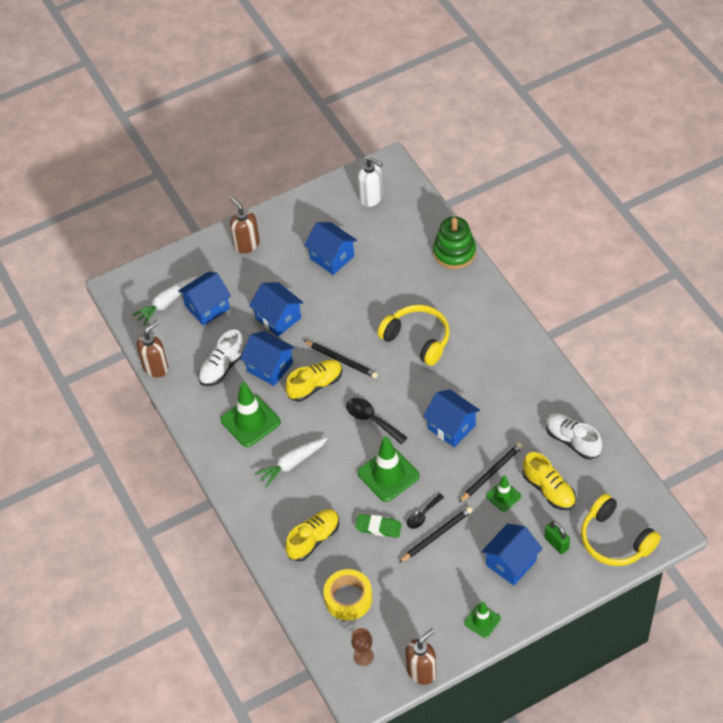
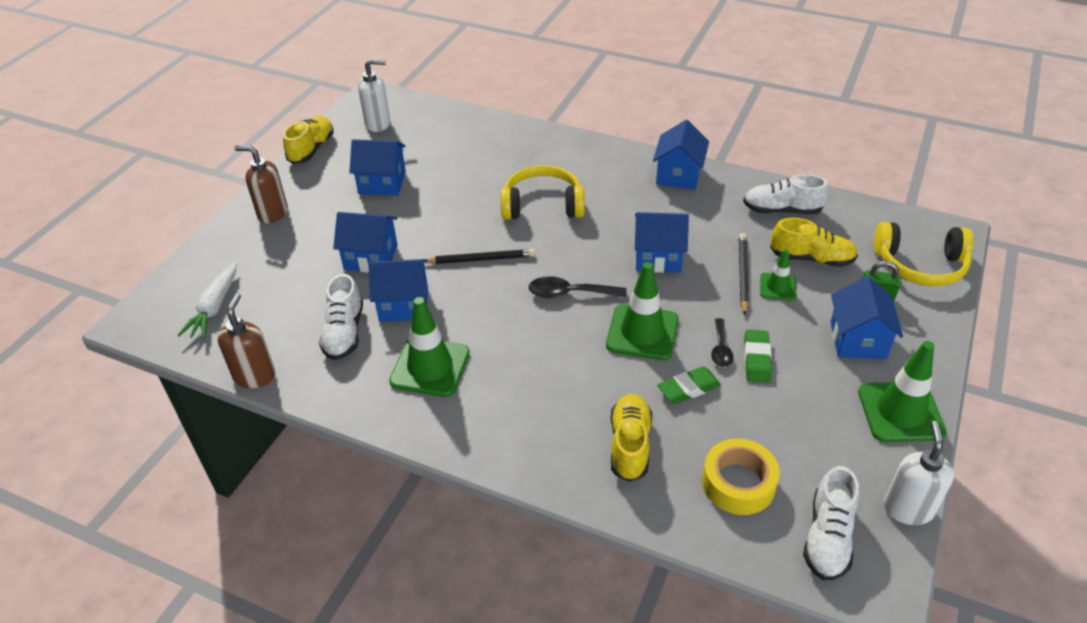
camera: 40 degrees left, 10 degrees down
(207, 307) = (273, 287): blue house -> blue house (678, 175)
(291, 464) = (523, 382): white carrot -> none
(315, 385) = (474, 295): yellow shoe -> yellow shoe (311, 149)
(363, 656) = (828, 537): brown goblet -> white shoe
(421, 671) = (908, 509): brown soap dispenser -> white soap dispenser
(436, 535) = (756, 359): black pencil -> green eraser
(454, 252) = (505, 128): green stacking toy -> none
(482, 621) = (900, 412): green traffic cone -> green traffic cone, size x1.79

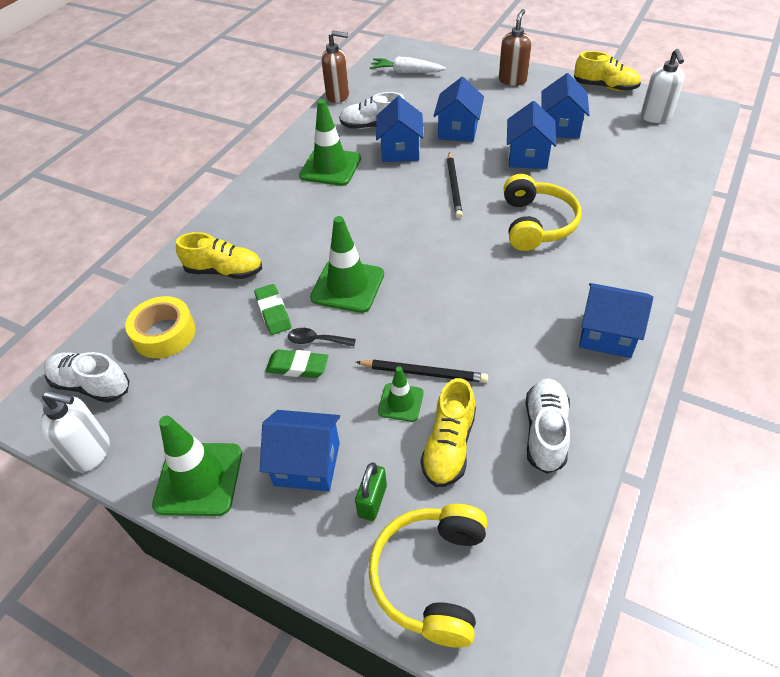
camera: 95 degrees right, 5 degrees up
(569, 293) = (405, 240): black spoon -> none
(658, 257) = (454, 305): blue house -> blue house (527, 156)

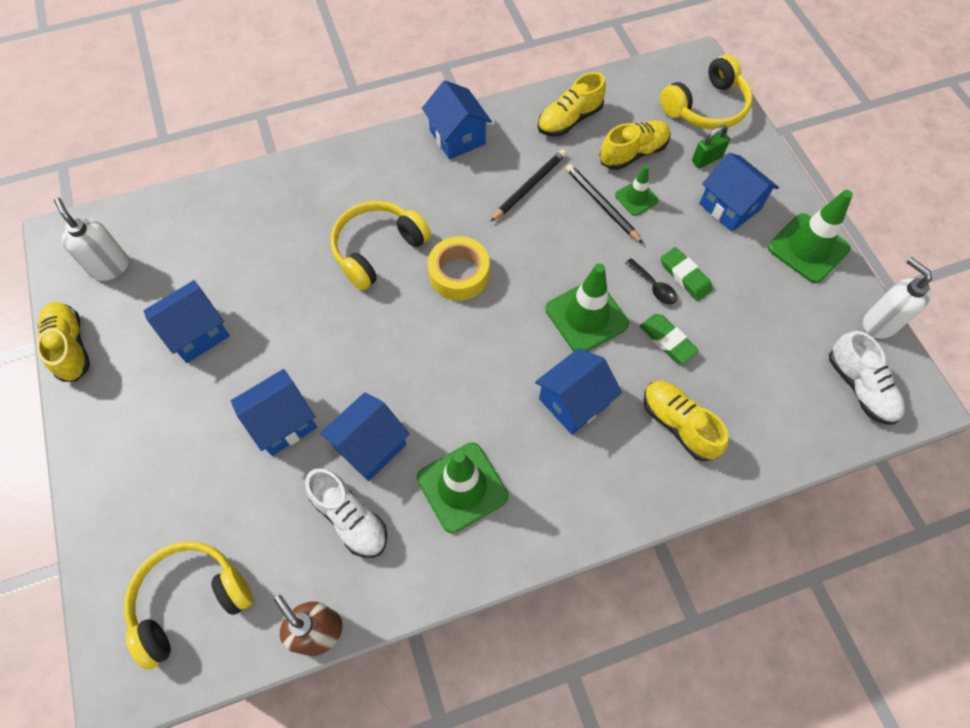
camera: 140 degrees left, 15 degrees up
(164, 334) = (773, 393): yellow tape -> yellow tape (459, 274)
(273, 312) = (667, 340): green eraser -> green eraser turned 60 degrees counterclockwise
(406, 72) = (190, 600): white carrot -> yellow headphones
(454, 187) = (385, 346): black pencil -> black pencil (529, 186)
(512, 80) = (120, 452): brown soap dispenser -> none
(527, 156) = (278, 324): blue house -> blue house (574, 401)
(545, 432) = (569, 120): white shoe -> yellow shoe
(655, 117) = (110, 267): white soap dispenser -> white soap dispenser turned 75 degrees counterclockwise

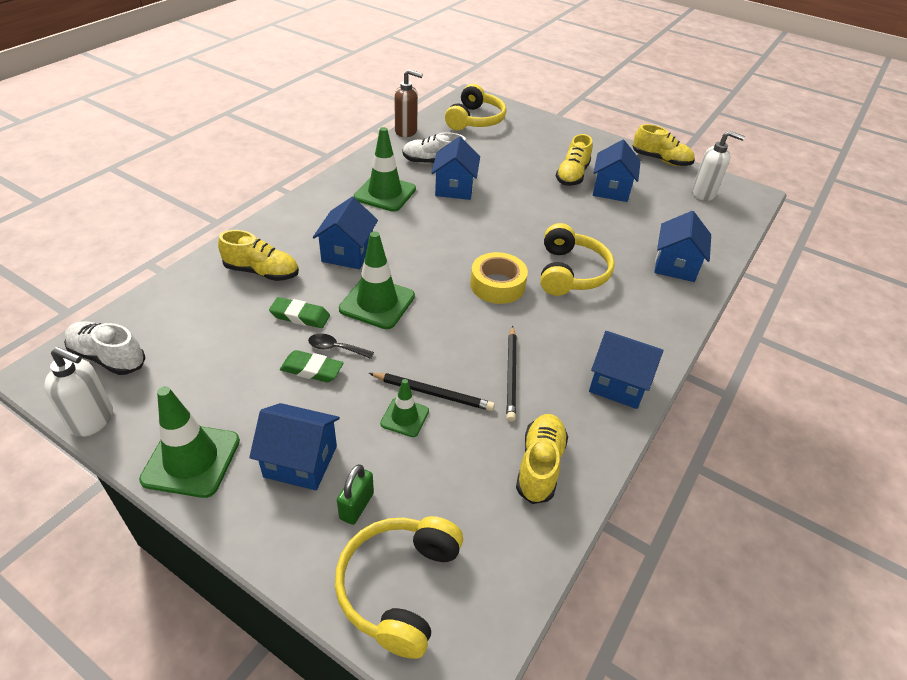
camera: 140 degrees right, 20 degrees down
(282, 422) = (513, 178): blue house -> blue house (675, 265)
(633, 153) = (443, 465): yellow shoe -> yellow shoe (572, 175)

